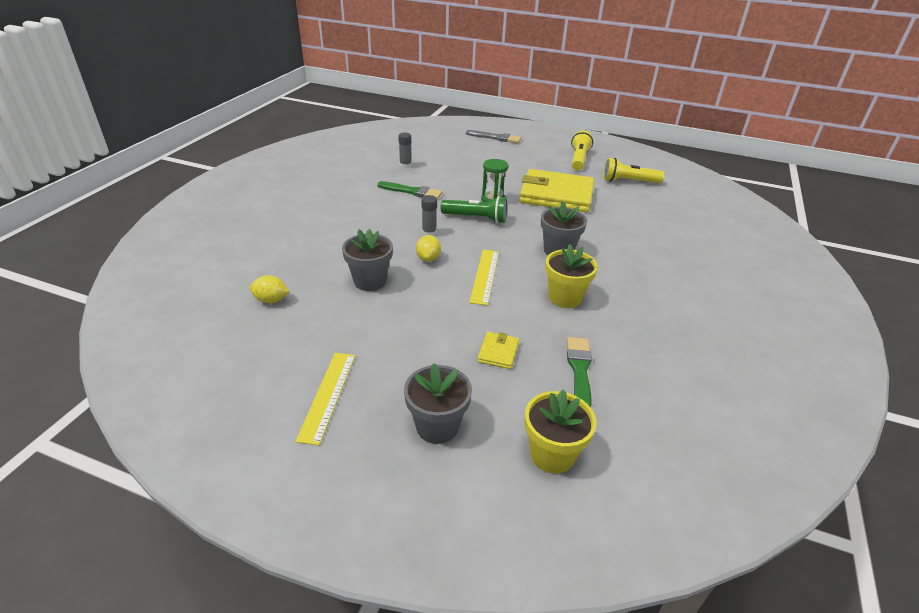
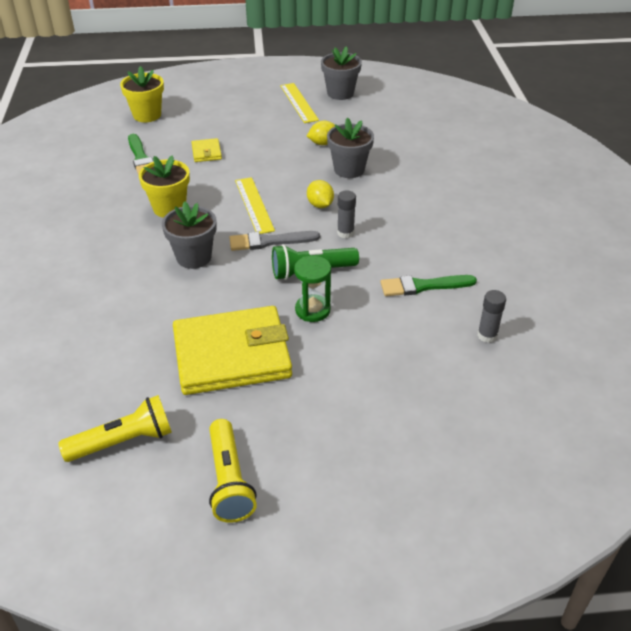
camera: 155 degrees right, 5 degrees up
(271, 300) = (404, 134): yellow lemon -> yellow lemon (323, 143)
(437, 426) = (221, 108): grey flower pot -> grey flower pot (340, 93)
(495, 138) = (423, 493): grey brush -> grey brush (269, 241)

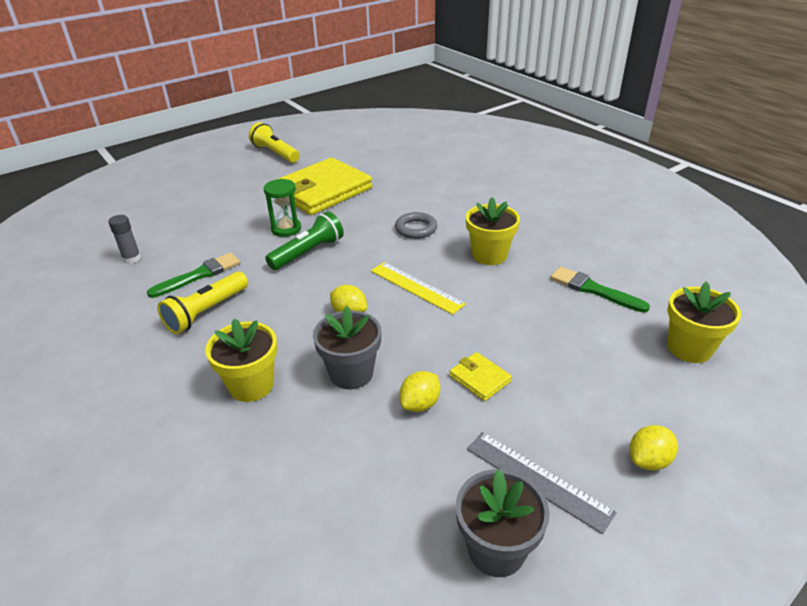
camera: 150 degrees right, 5 degrees down
(123, 441) = (345, 148): yellow flashlight -> yellow flashlight (206, 312)
(194, 257) = (416, 229): grey flower pot -> grey ring
(206, 152) = (541, 326): yellow wallet -> yellow wallet (480, 378)
(242, 92) = (648, 460): none -> yellow lemon
(269, 241) = (366, 261): grey brush -> none
(298, 102) = (537, 479): yellow ruler -> grey ruler
(345, 233) = (300, 294): grey glue stick -> none
(415, 185) = (251, 385): none -> yellow flower pot

